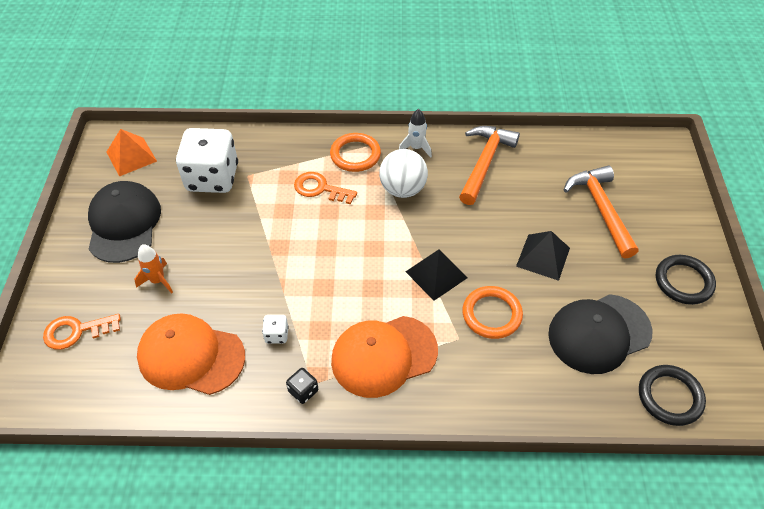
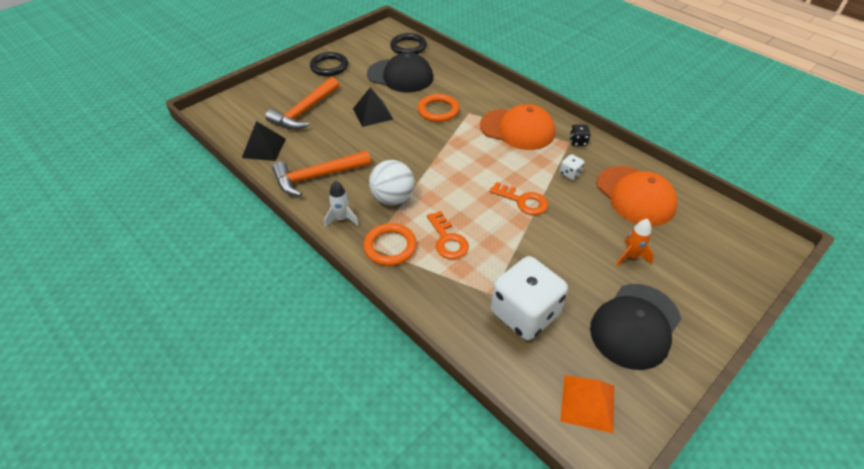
camera: 135 degrees left, 5 degrees down
(76, 331) = (715, 261): orange key -> orange key (523, 201)
(436, 274) = (441, 143): black pyramid -> black pyramid (264, 148)

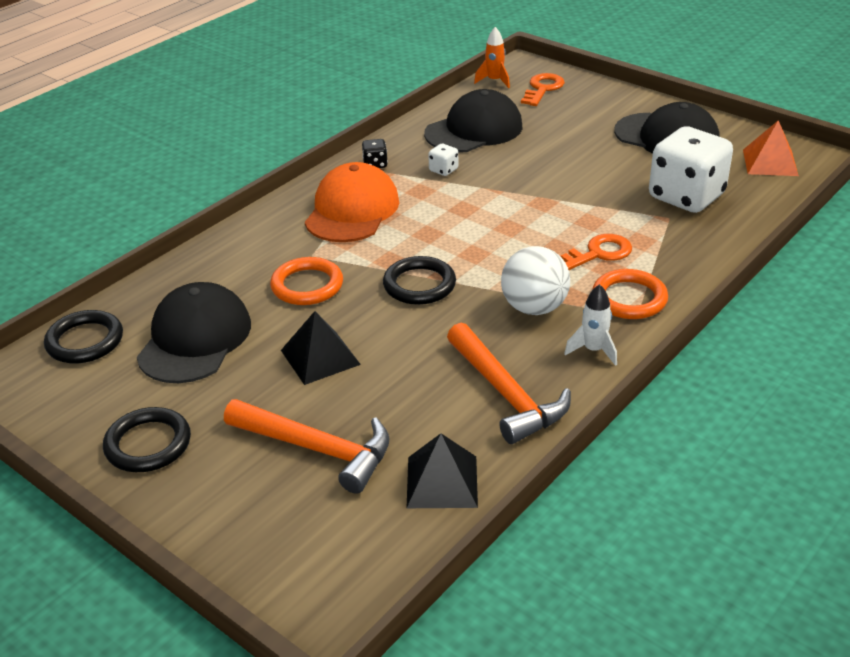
camera: 95 degrees left, 10 degrees down
(429, 152) = (419, 285): none -> black ring
(523, 201) = (506, 202): orange key -> orange key (542, 89)
(631, 256) = (574, 136): orange rocket -> orange rocket (494, 81)
(635, 196) = (474, 130): orange cap -> black cap

